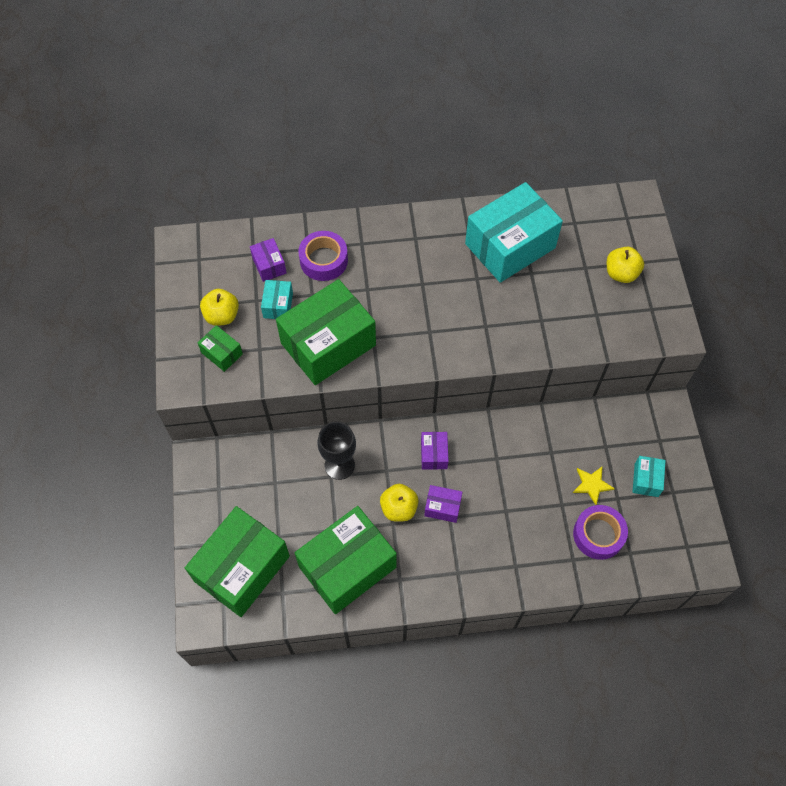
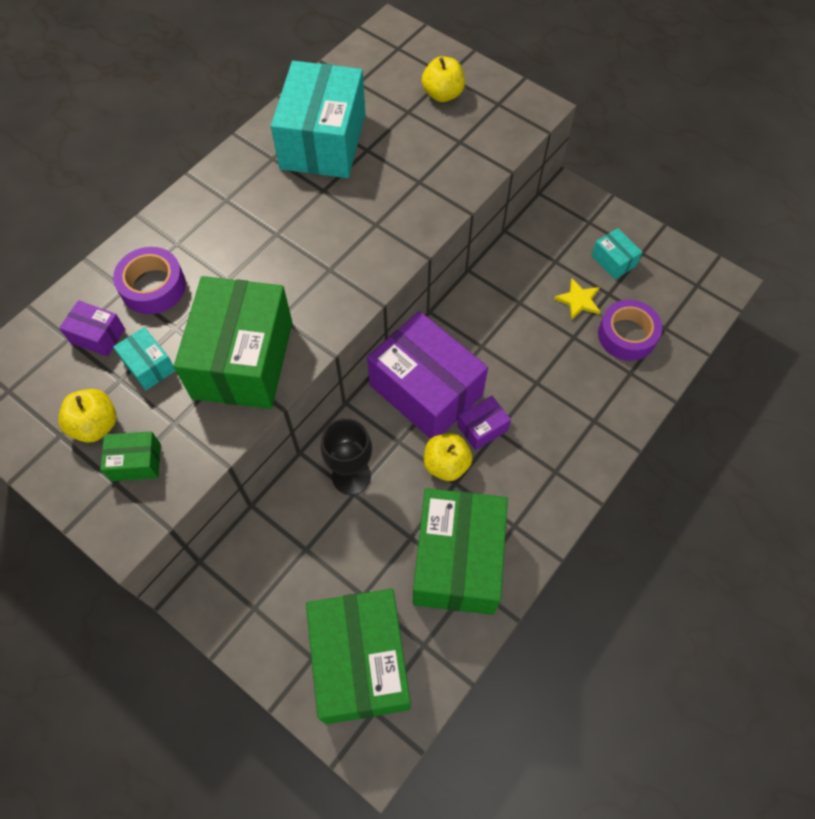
camera: 45 degrees left, 0 degrees up
(434, 454) = (426, 390): purple box -> purple box, size x2.29

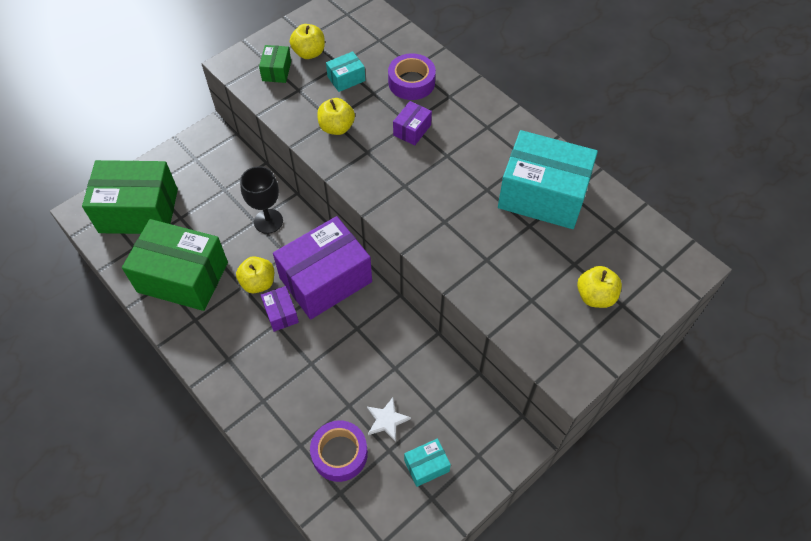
camera: 100 degrees right, 5 degrees down
(98, 336) = (377, 54): purple box -> purple box (412, 130)
(243, 360) = (337, 127): green box -> yellow apple
(578, 300) = (387, 420): yellow star -> white star

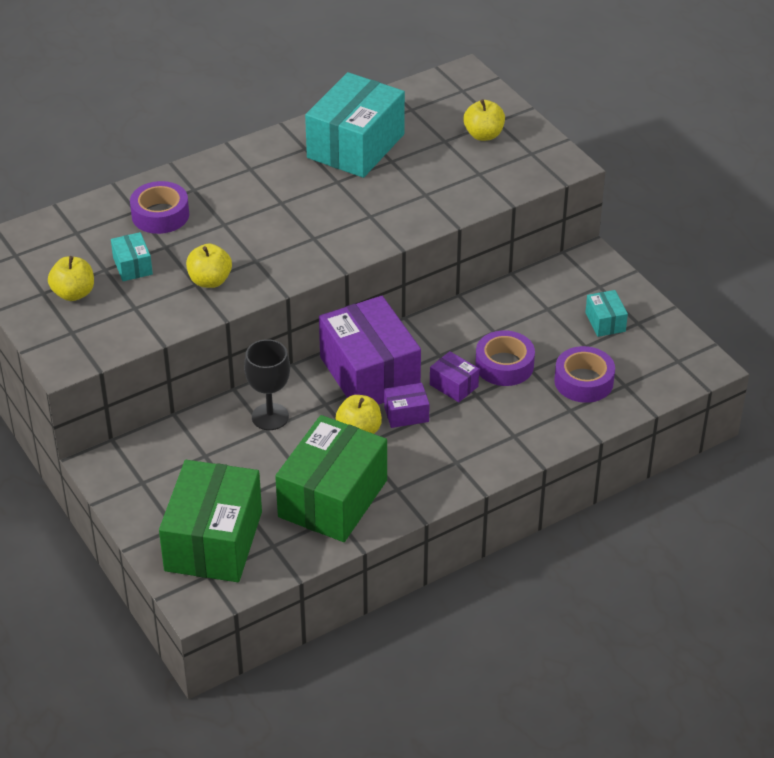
camera: 80 degrees left, 15 degrees down
(276, 71) = (94, 324): green box -> none
(351, 382) = (504, 365): none -> purple tape
(387, 420) = (552, 344): white star -> none
(412, 130) = (235, 223): purple box -> purple box (454, 385)

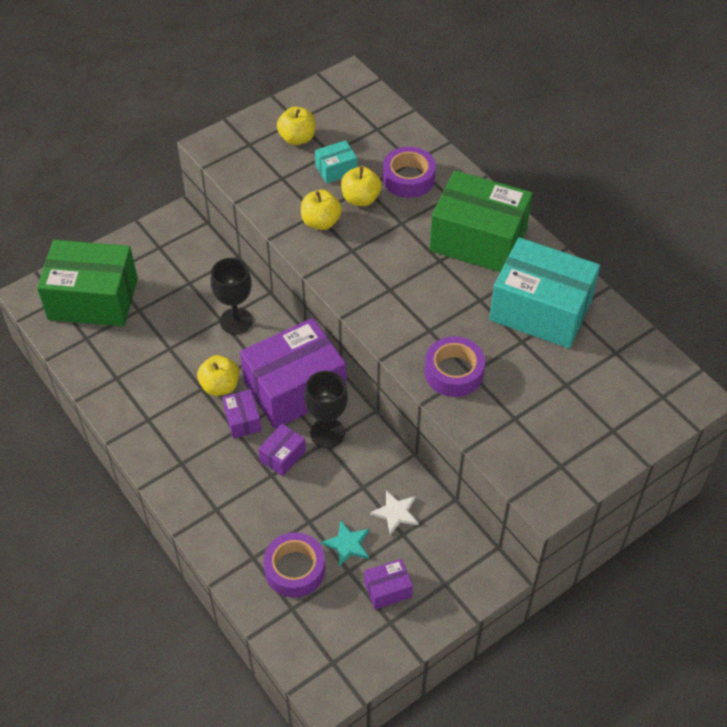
camera: 85 degrees right, 10 degrees up
(332, 498) = (137, 373): green box -> green box (478, 239)
(428, 352) = (327, 433): none -> black goblet
(483, 135) = (584, 419): yellow apple -> yellow apple (360, 199)
(504, 365) = (314, 497): purple tape -> purple tape (453, 372)
(524, 312) = (395, 513): none -> white star
(557, 345) = (347, 544): none -> turquoise star
(605, 322) = (388, 589): turquoise box -> purple box

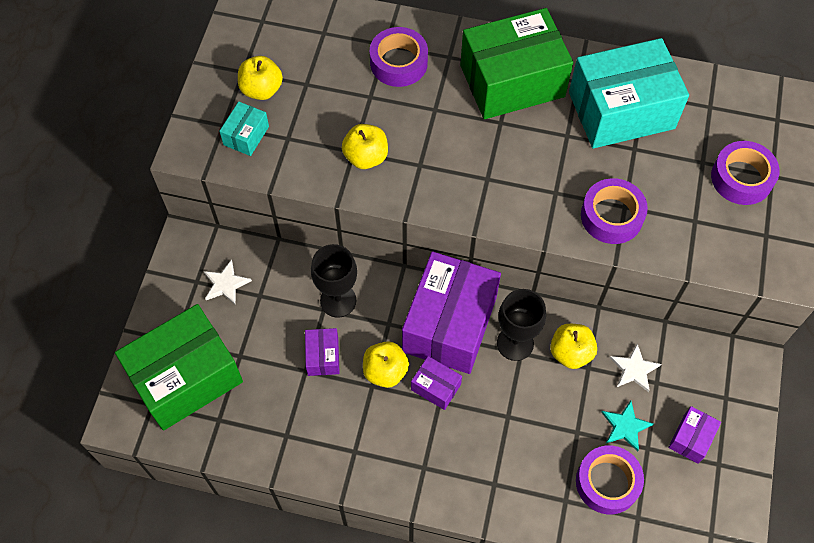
camera: 40 degrees left, 10 degrees up
(175, 261) = (225, 284): none -> white star
(283, 456) = (500, 392): purple box -> purple box (323, 356)
(336, 169) = (328, 97): turquoise box -> turquoise box (246, 136)
(360, 199) = (377, 110): yellow apple -> yellow apple (570, 353)
(585, 415) = (741, 178): none -> purple tape

